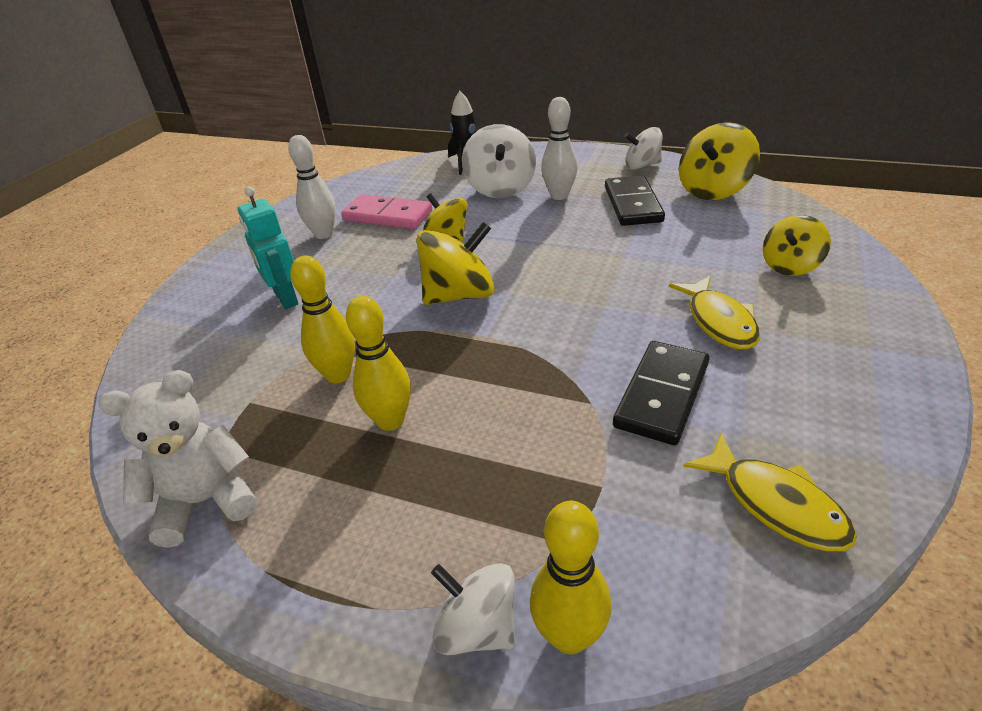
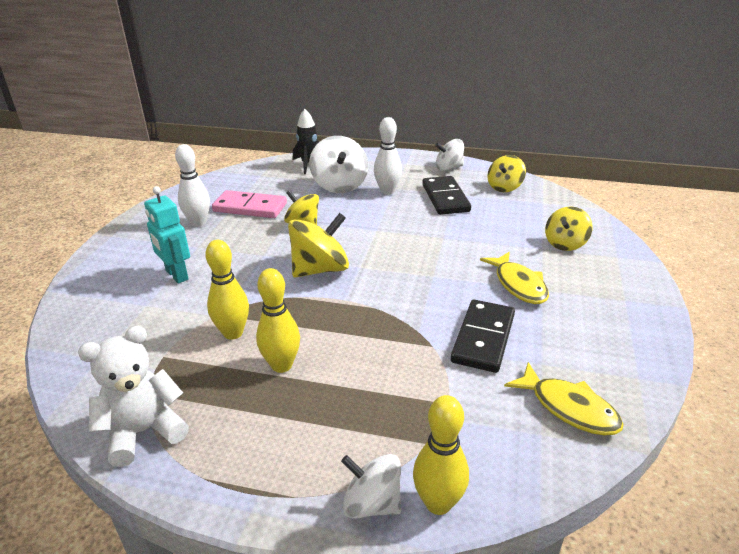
camera: 10 degrees left, 5 degrees down
(713, 190) = (504, 187): yellow spinning top -> yellow spinning top, size x0.65

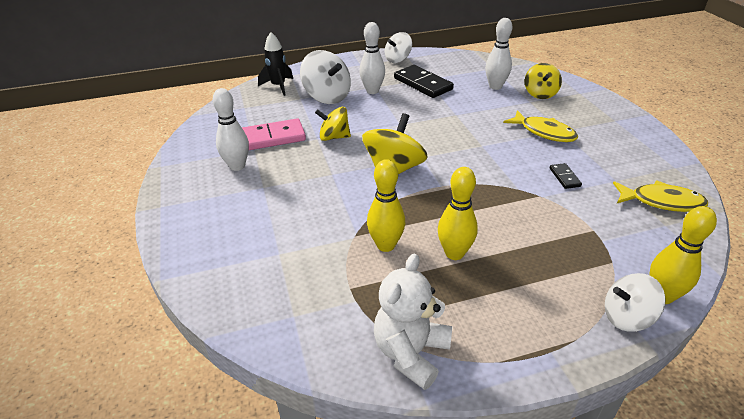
camera: 30 degrees left, 5 degrees up
(176, 275) = (275, 218): turquoise robot -> none
(483, 338) = (564, 177): black domino -> black domino, size x0.48
(504, 187) = (455, 64): yellow spinning top -> none
(521, 222) = (495, 86): none -> white bowling pin

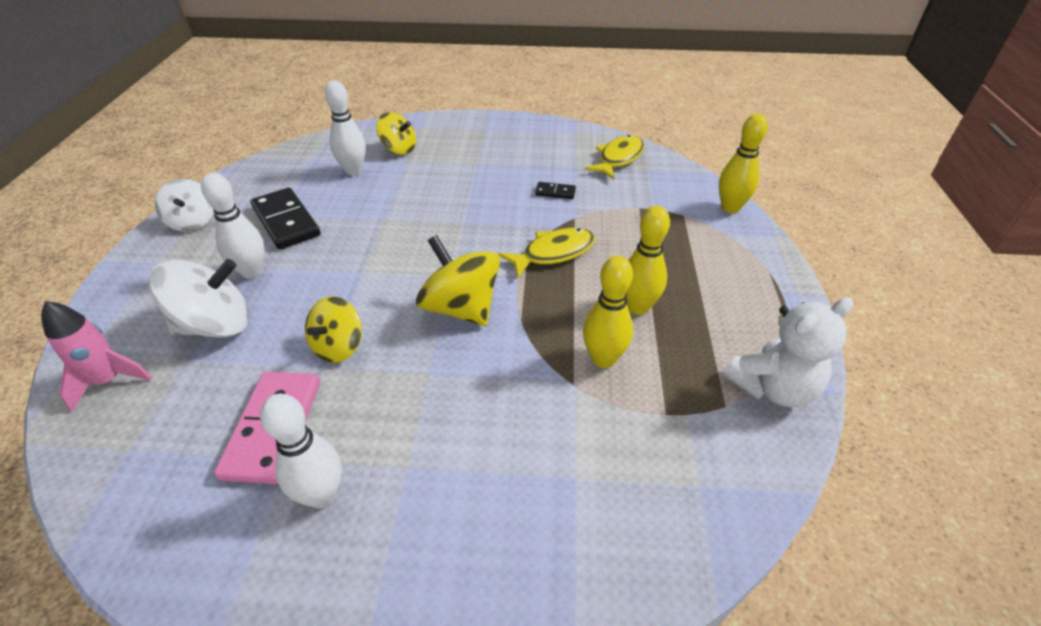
camera: 70 degrees left, 5 degrees up
(278, 86) = (109, 380): black rocket -> pink rocket
(411, 353) = (772, 387): white teddy bear -> white teddy bear turned 75 degrees counterclockwise
(422, 84) = (286, 221): black domino -> black domino turned 75 degrees clockwise
(544, 132) = (472, 174): yellow fish -> yellow fish (553, 253)
(626, 317) = (749, 235): white spinning top -> none

